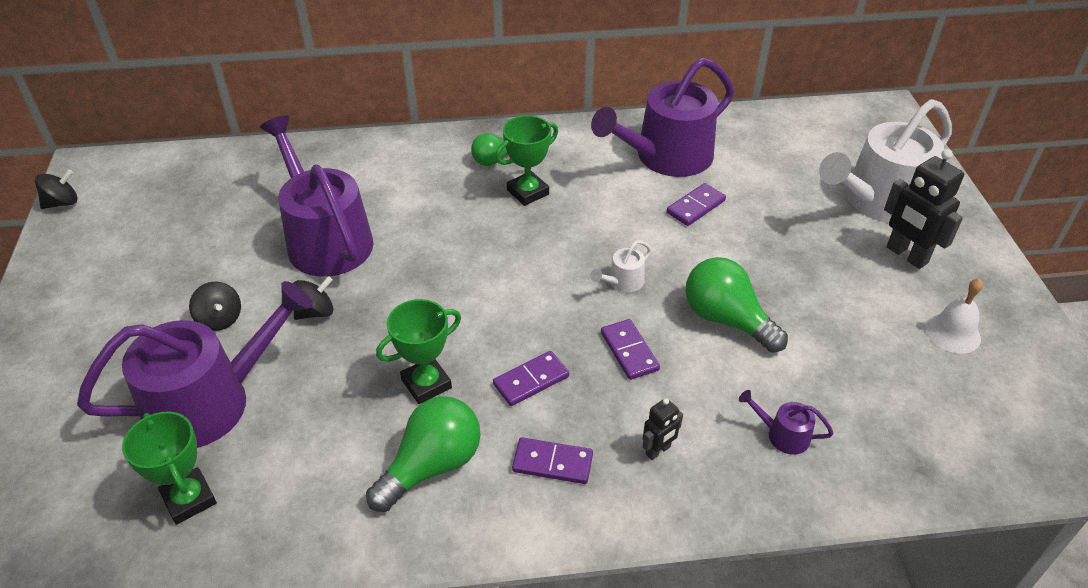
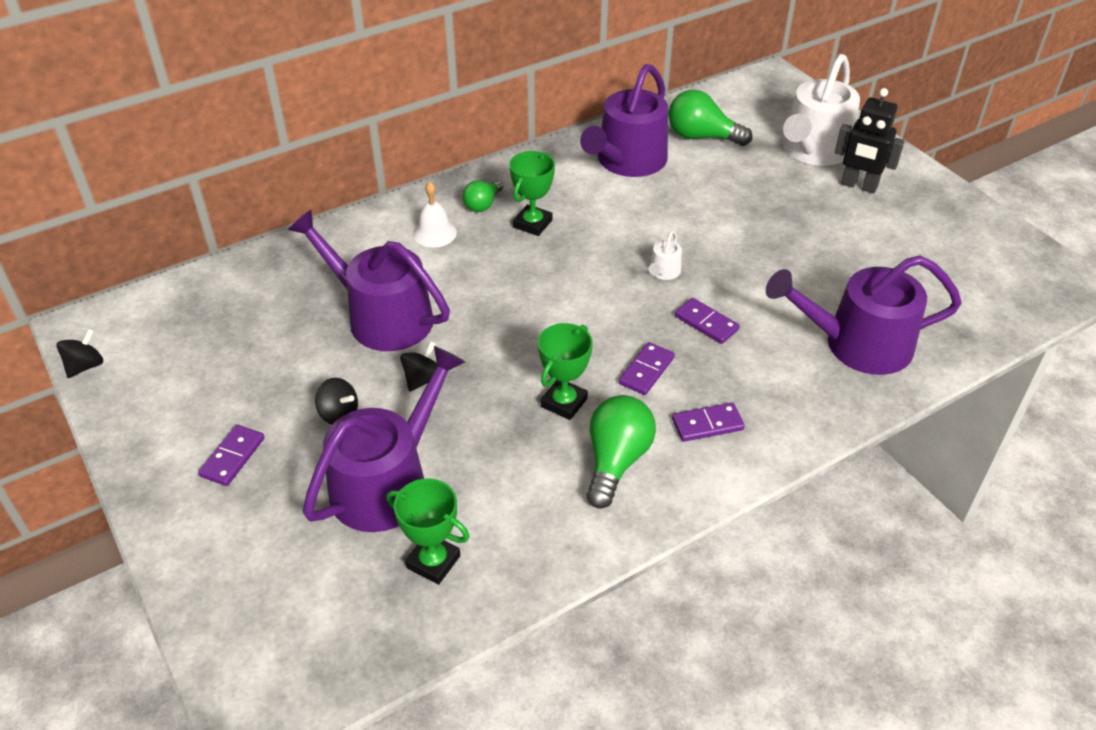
camera: 25 degrees left, 0 degrees up
(658, 451) = (778, 387): black robot -> none
(695, 207) = (679, 195): purple domino -> purple domino (232, 457)
(726, 319) = (762, 275): green light bulb -> green light bulb (701, 137)
(783, 435) = (857, 344): purple watering can -> purple watering can, size x2.48
(952, 333) = (925, 233): white bell -> white bell (434, 233)

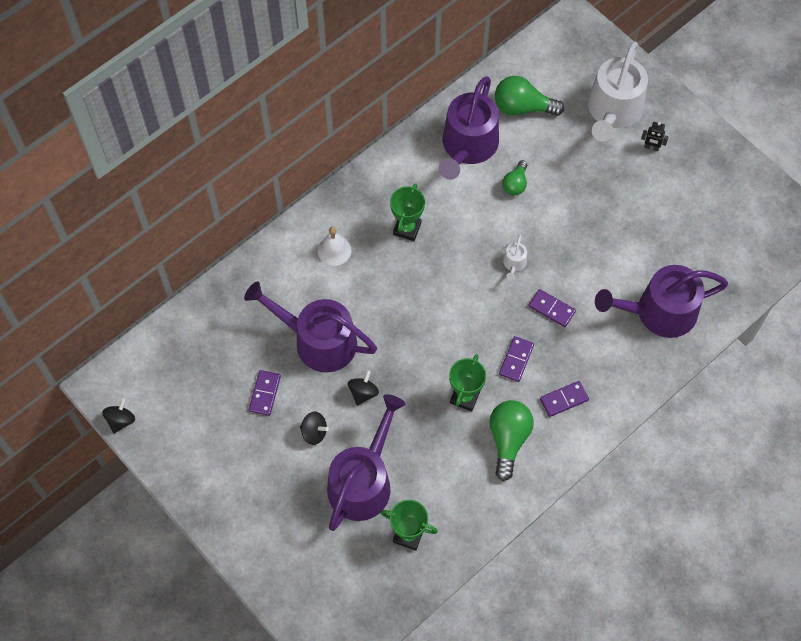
camera: 10 degrees left, 20 degrees up
(232, 457) = (254, 479): purple domino -> purple domino (264, 393)
(483, 204) = (364, 213): green light bulb -> green light bulb (515, 184)
(859, 186) = (651, 147): black robot -> black robot, size x0.53

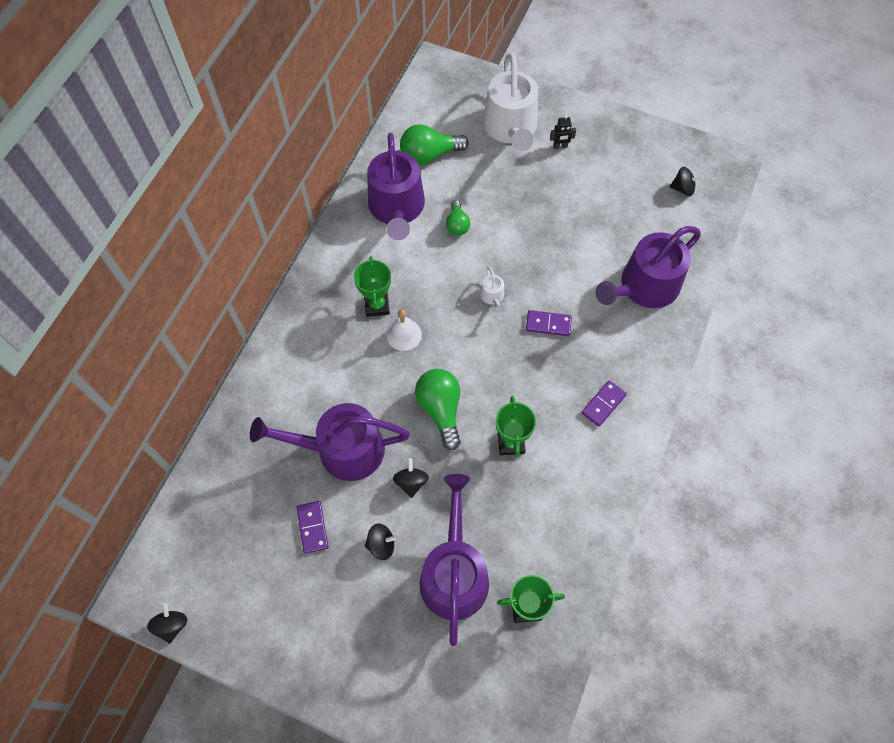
camera: 25 degrees left, 0 degrees up
(334, 250) = (316, 354): white bell -> white bell (404, 334)
(508, 439) = (572, 466): green light bulb -> green light bulb (440, 409)
(516, 360) = (540, 385): purple domino -> none
(748, 235) = (683, 189): none -> black spinning top

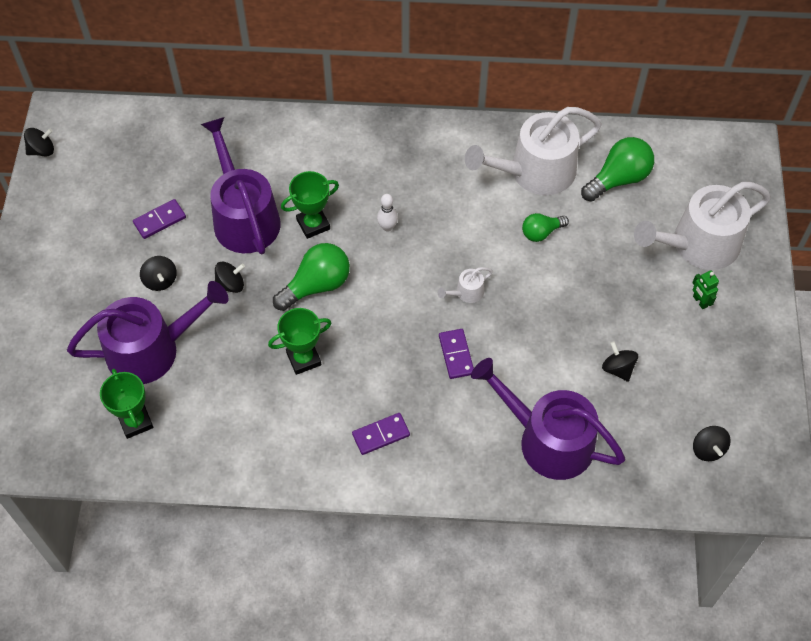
camera: 70 degrees right, 5 degrees down
(377, 305) = (411, 193): green trophy -> green trophy (313, 224)
(397, 208) = (535, 172): purple watering can -> white watering can
(404, 334) = (387, 227): white bell -> white bowling pin
(429, 155) = (618, 179): green light bulb -> green light bulb turned 90 degrees clockwise
(560, 146) = (700, 301): black robot -> green robot
(598, 219) = (618, 368): none -> black spinning top
(603, 404) = (381, 435): purple domino -> purple domino turned 45 degrees counterclockwise

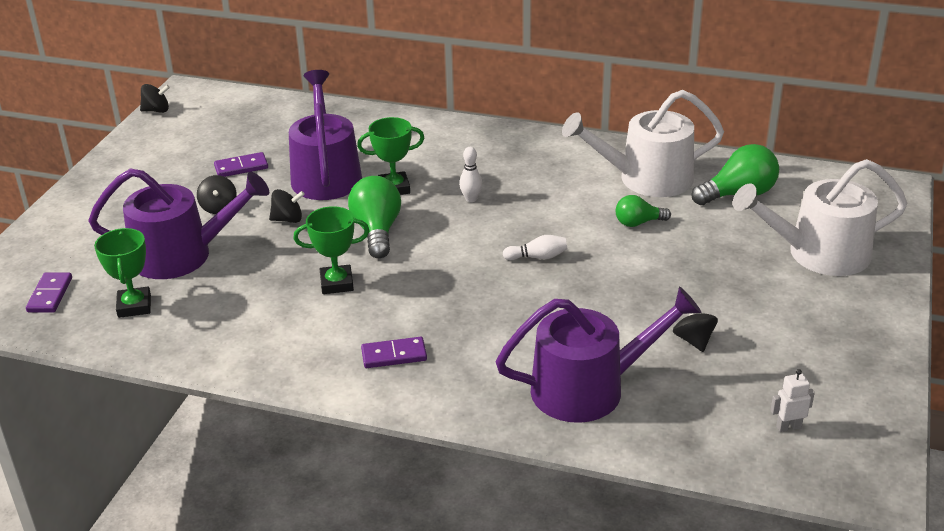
camera: 15 degrees right, 25 degrees down
(316, 285) = (377, 231): green light bulb -> green light bulb turned 75 degrees counterclockwise
(456, 355) = (506, 303): purple domino -> purple domino (50, 295)
(466, 292) = (537, 257): white watering can -> white bowling pin
(548, 440) = (589, 388): purple watering can -> purple watering can turned 120 degrees clockwise
(700, 301) = (809, 299): green robot -> none
(708, 449) = (788, 427): black spinning top -> white robot

